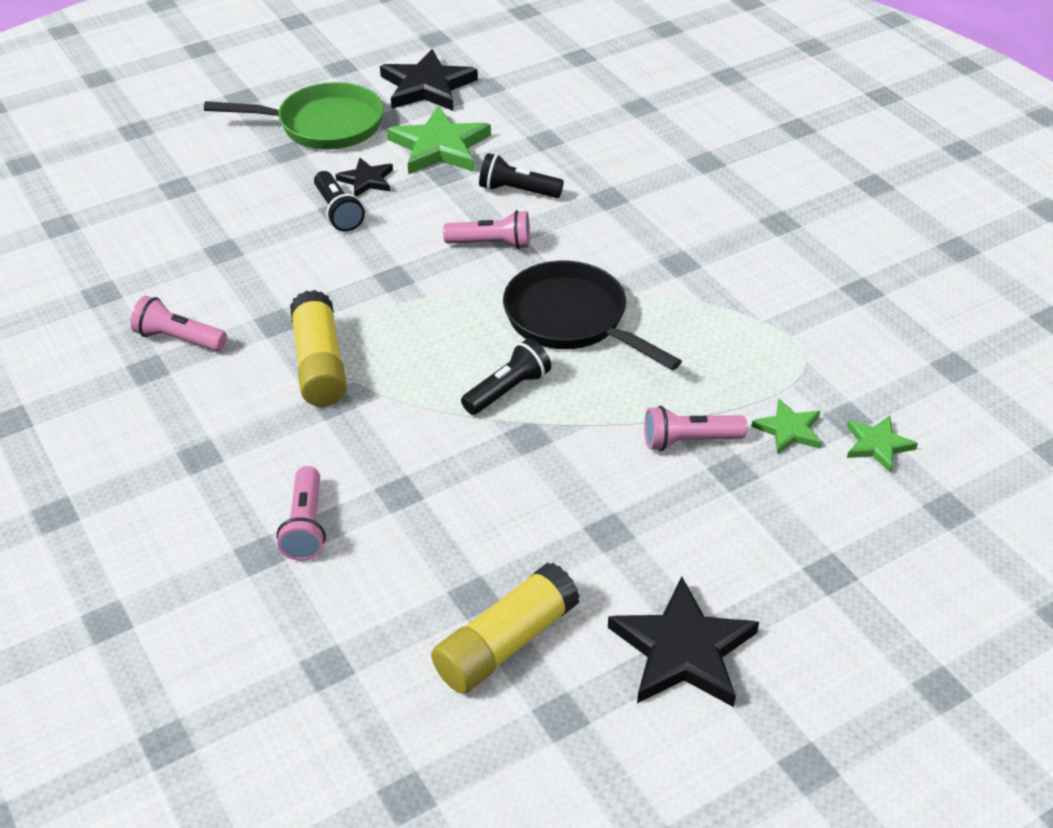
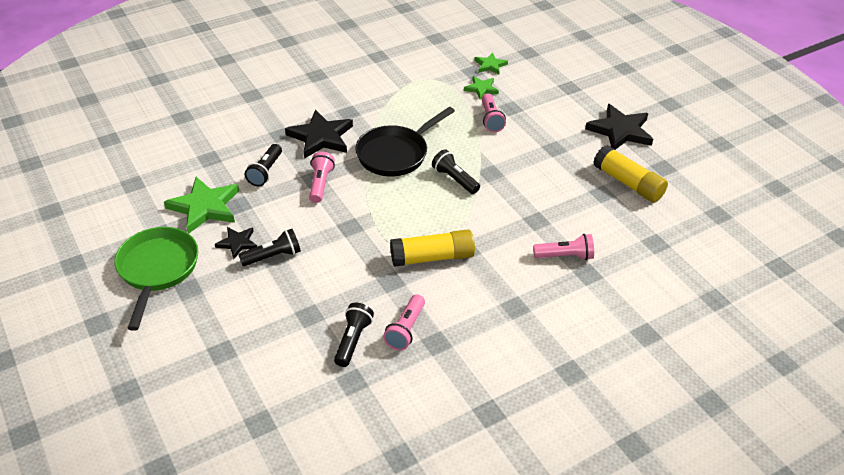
camera: 90 degrees left, 0 degrees up
(170, 291) = (353, 340): none -> black flashlight
(427, 86) = (121, 214): black star -> black star (321, 137)

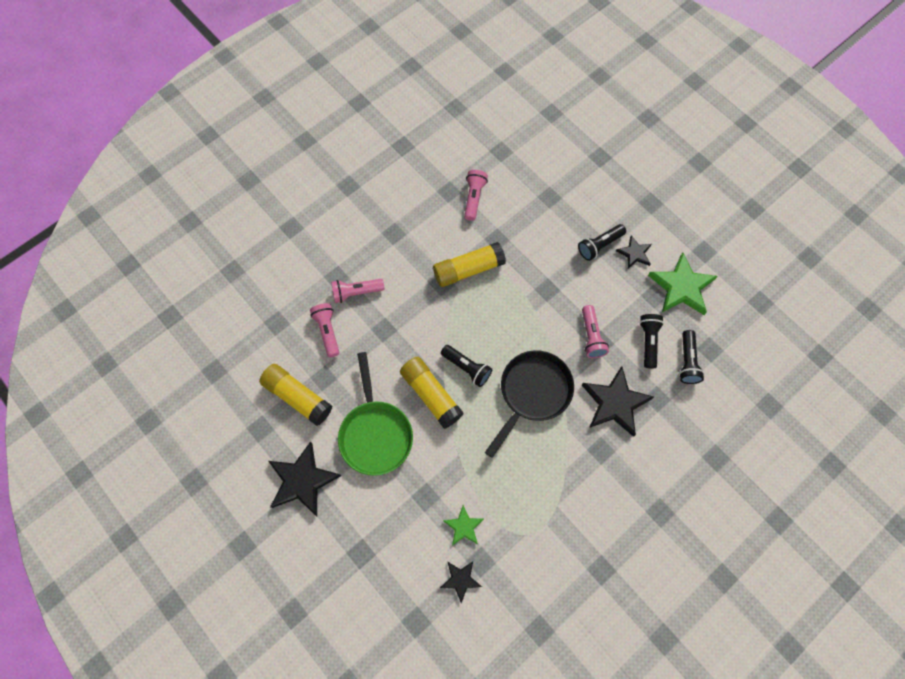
camera: 170 degrees right, 25 degrees up
(157, 270) = (684, 215): green pan -> green pan (375, 434)
(353, 340) = (510, 182): black flashlight -> black flashlight (687, 362)
(490, 65) = (460, 580): green star -> black star
(490, 119) = (445, 470): pink flashlight -> pink flashlight (327, 331)
(494, 166) = (431, 395): none -> yellow glue stick

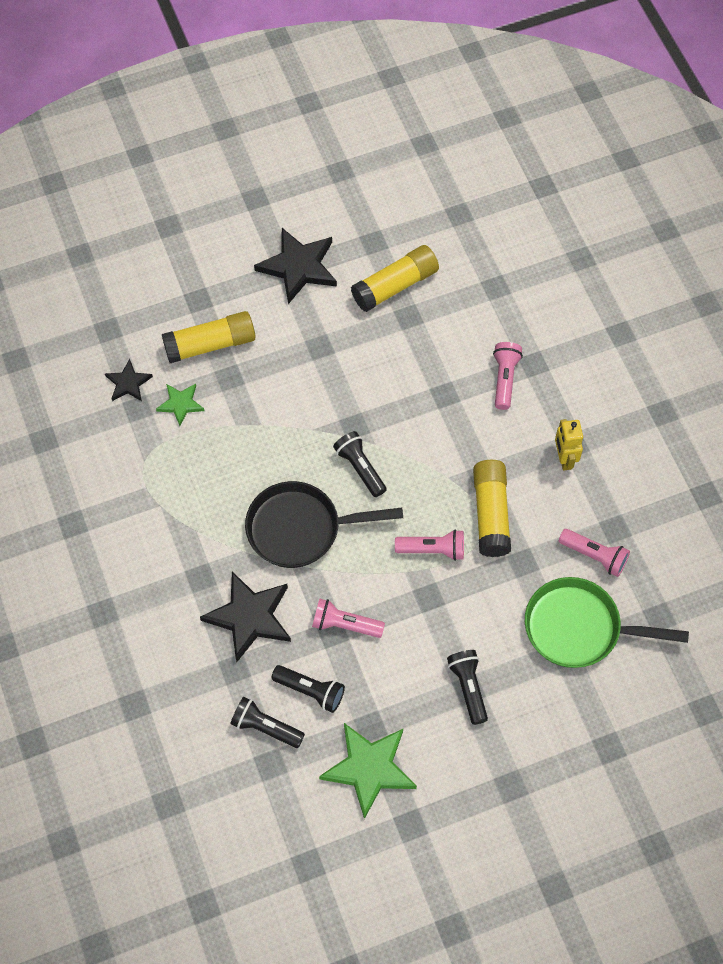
camera: 110 degrees right, 5 degrees down
(327, 331) = (465, 336): pink flashlight -> pink flashlight (433, 550)
(375, 434) = (320, 349): green pan -> green pan (579, 628)
(407, 236) = (564, 459): none -> yellow robot
(431, 395) = (343, 419): yellow glue stick -> yellow glue stick (210, 344)
(467, 368) = (360, 468): black flashlight -> black flashlight turned 90 degrees clockwise
(532, 393) = (300, 529): black pan -> black pan turned 120 degrees clockwise
(634, 253) = (440, 729): black star -> none

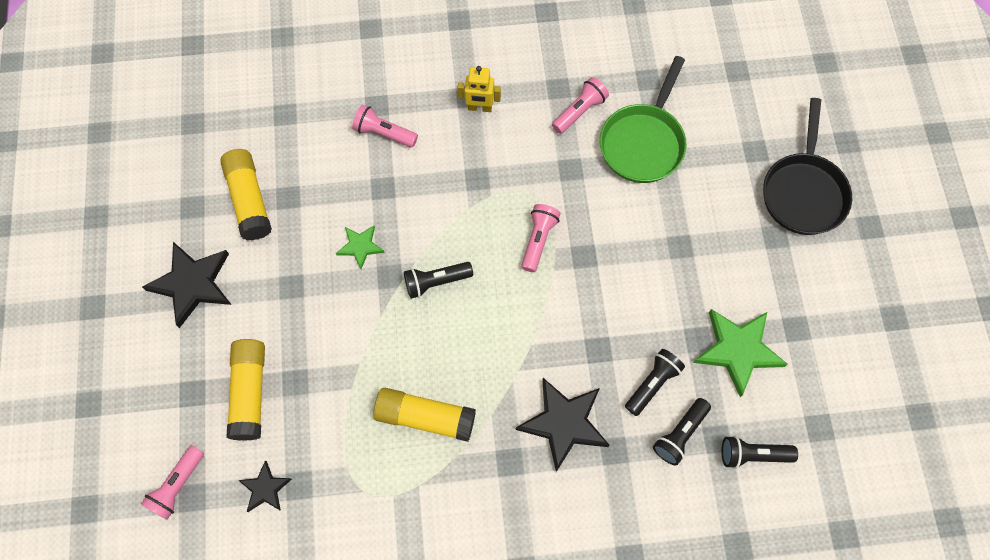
camera: 75 degrees left, 5 degrees up
(180, 404) = (309, 438): green star -> green star (360, 246)
(300, 529) = (484, 353): black pan -> black pan (803, 192)
(345, 624) = (593, 336): pink flashlight -> pink flashlight (177, 486)
(468, 687) = (678, 246): black flashlight -> black flashlight (752, 454)
(491, 513) = (516, 182): yellow glue stick -> yellow glue stick (425, 417)

